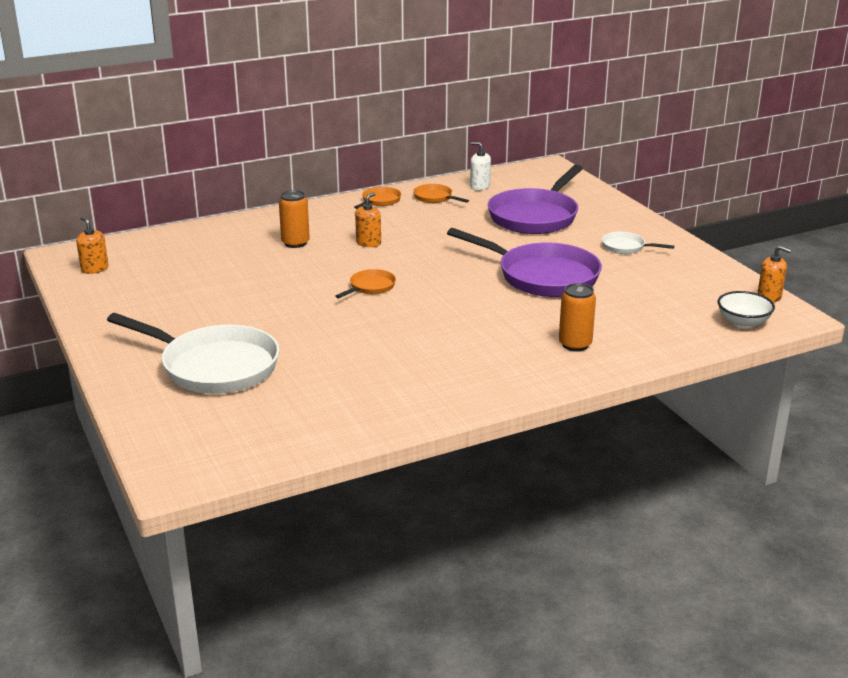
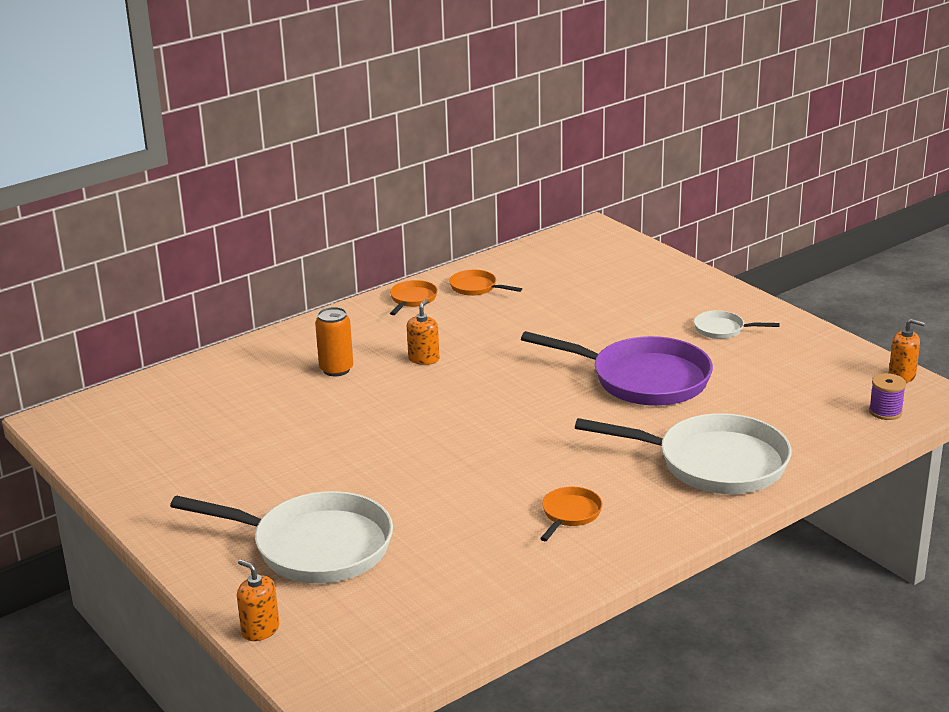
camera: 10 degrees left, 0 degrees up
(94, 269) = (106, 434): orange soap dispenser -> orange soap dispenser (260, 630)
(370, 287) = (451, 418): orange pan -> orange pan (570, 514)
(480, 186) = (523, 266): white soap dispenser -> none
(535, 216) = (604, 300): purple pan -> none
(575, 344) = (714, 463): orange can -> white pan
(743, 322) = (885, 412): white bowl -> purple spool

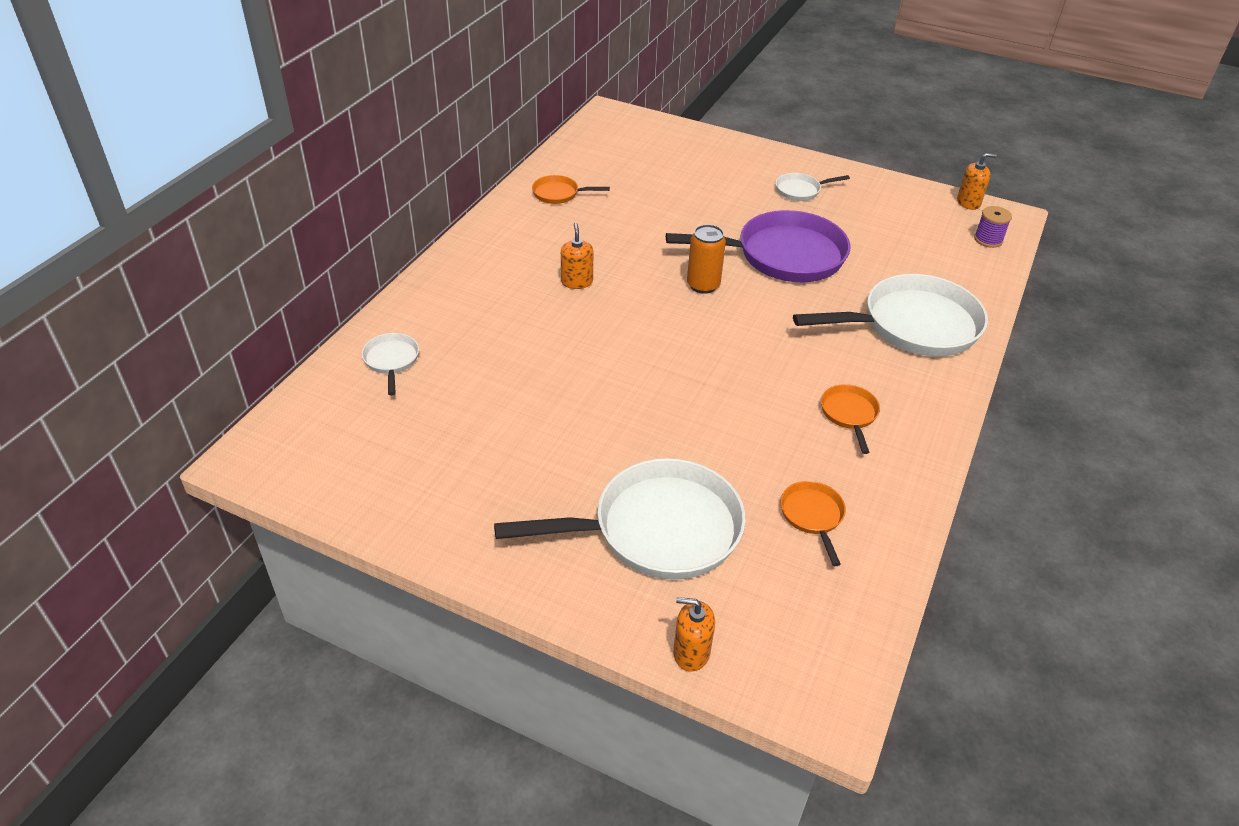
camera: 30 degrees left, 15 degrees up
(216, 381) = (391, 361): none -> white pan
(336, 369) = (503, 315): orange can -> orange can (703, 285)
(412, 299) = (511, 219): orange pan -> orange pan (812, 516)

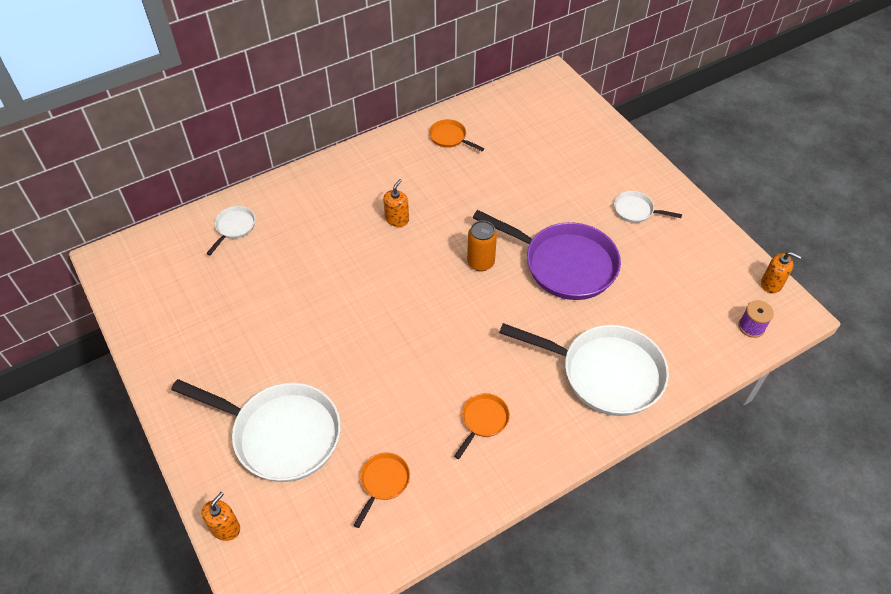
camera: 35 degrees right, 10 degrees up
(691, 653) = (225, 528): orange soap dispenser -> orange soap dispenser turned 75 degrees clockwise

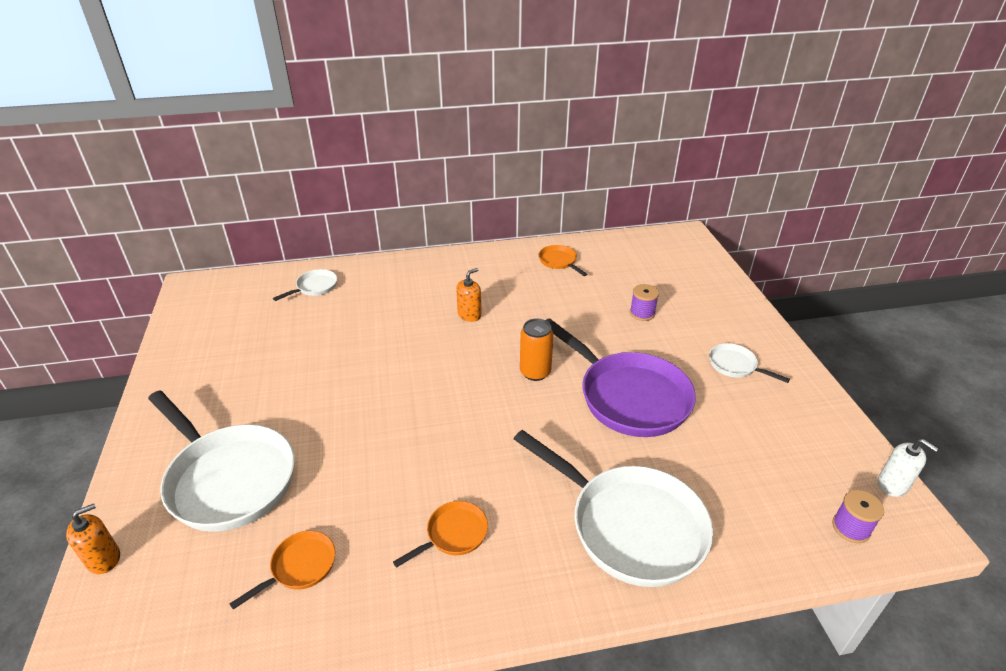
camera: 20 degrees right, 15 degrees down
(545, 177) = (642, 313): none -> purple spool
(771, 284) = (892, 484): orange soap dispenser -> white soap dispenser

